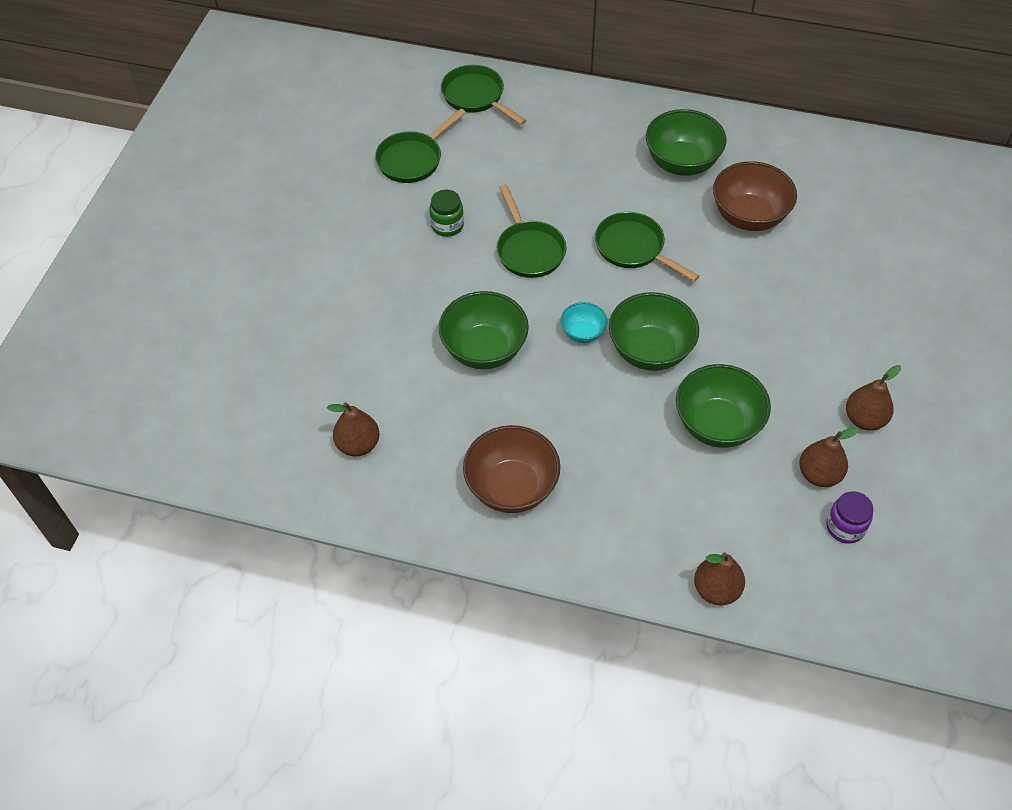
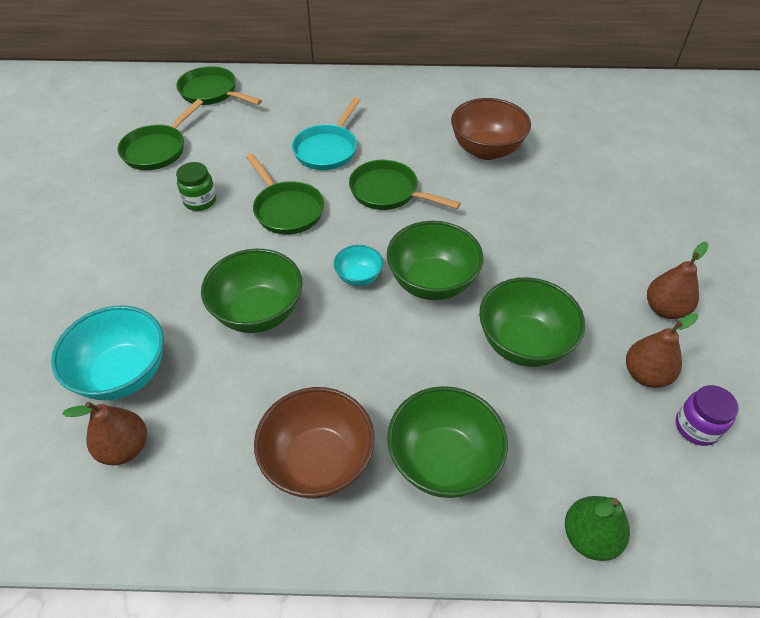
camera: 15 degrees left, 5 degrees down
(361, 383) = (123, 374): none -> turquoise bowl
(583, 188) = (327, 149): none -> turquoise pan
(682, 163) = (412, 117): green bowl -> green bowl (443, 461)
(716, 589) = (589, 537): brown pear -> green pear

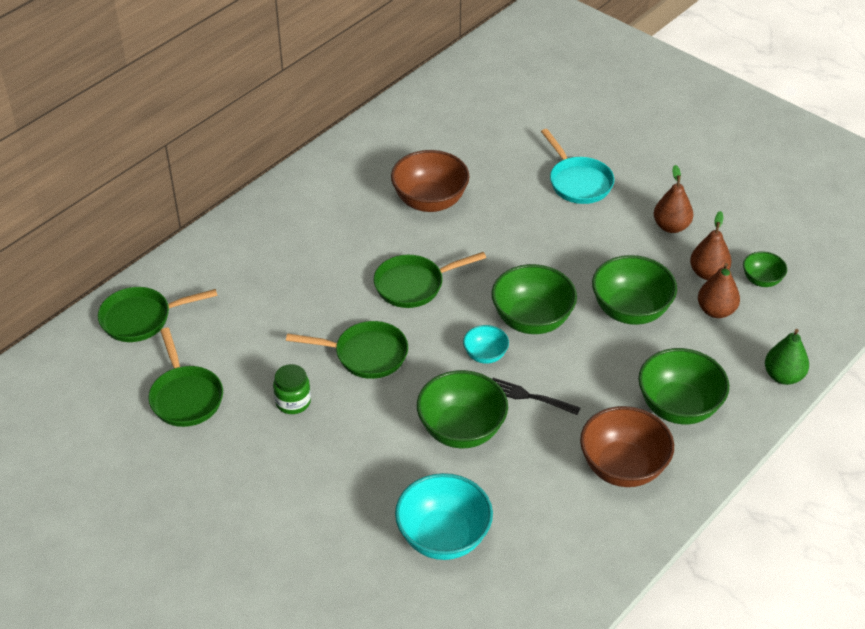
camera: 50 degrees left, 5 degrees down
(125, 448) = (515, 565): brown pear -> brown pear (716, 311)
(327, 149) = (319, 289): turquoise pan -> turquoise pan (578, 182)
(340, 334) = (529, 397): none -> black fork
(696, 427) = (761, 280): purple jar -> green bowl

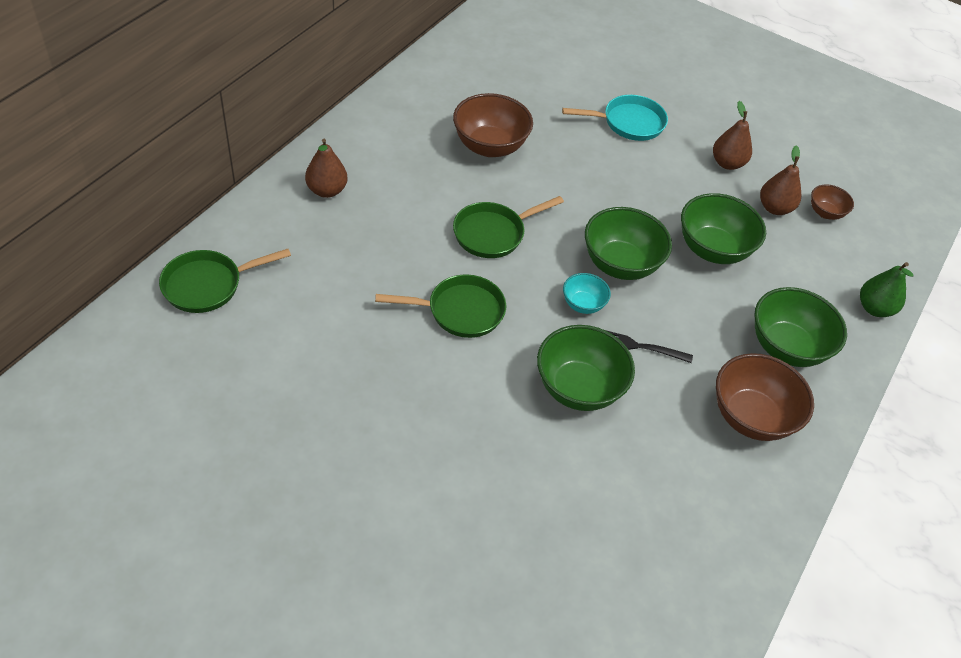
camera: 15 degrees left, 5 degrees up
(185, 397) = (273, 372): green pan -> none
(293, 402) = (393, 369): green jar -> none
(443, 537) = (588, 513): turquoise bowl -> none
(578, 182) = (629, 123): turquoise pan -> turquoise pan turned 60 degrees counterclockwise
(716, 311) = (792, 245): brown pear -> brown pear (327, 190)
(761, 280) = (825, 213): green bowl -> brown bowl

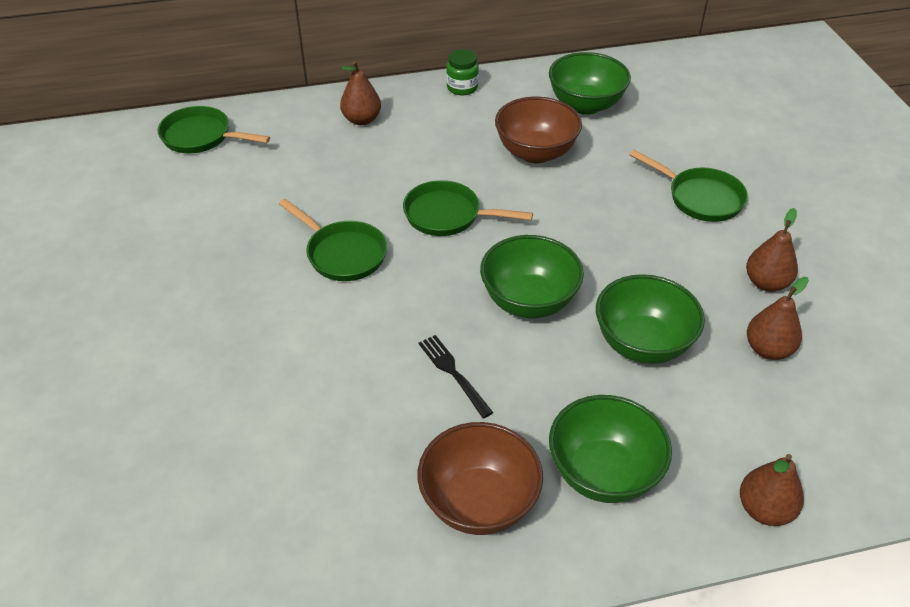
camera: 50 degrees right, 5 degrees down
(369, 118) = (462, 87): none -> green jar
(578, 388) = (355, 368): green bowl -> green bowl (585, 105)
(583, 304) = (450, 310): turquoise bowl -> none
(629, 123) = (700, 198): turquoise pan -> green pan
(825, 213) = (829, 388): brown bowl -> none
(874, 308) = (764, 509): green pear -> brown pear

